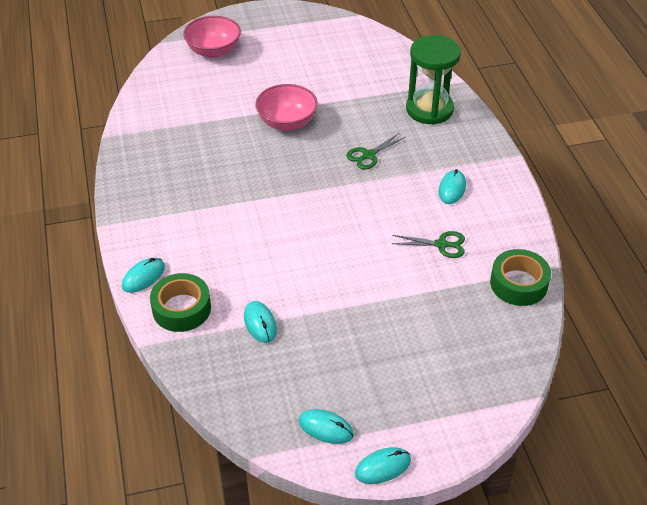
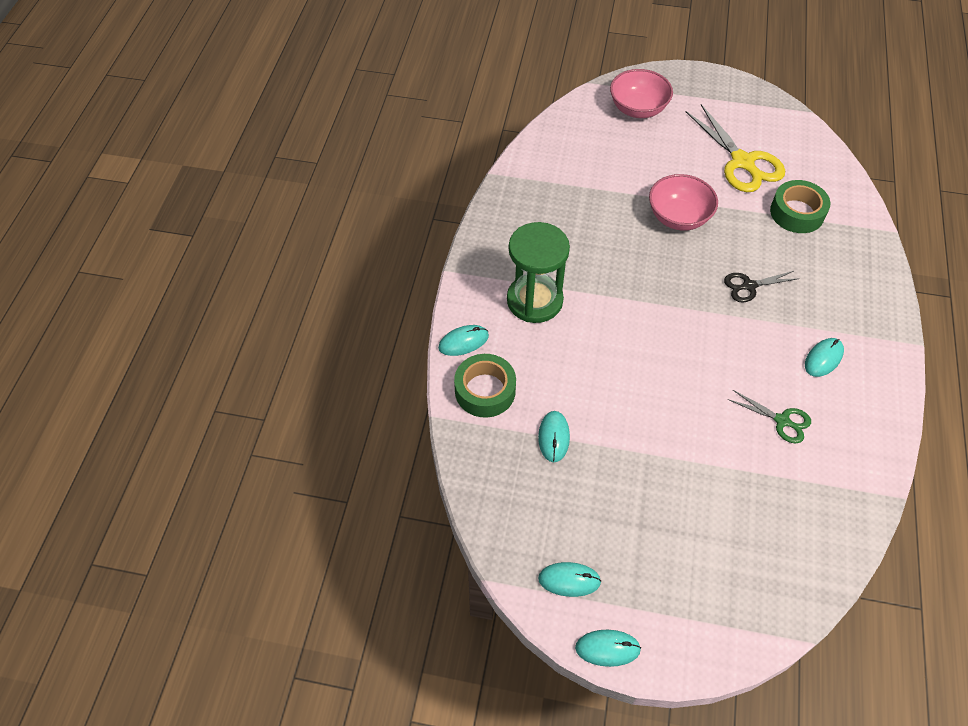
camera: 25 degrees right, 10 degrees up
(320, 66) = (742, 162): none -> yellow scissors
(326, 428) = (569, 580): turquoise mouse -> turquoise mouse turned 45 degrees counterclockwise
(369, 155) = (749, 286): green scissors -> black scissors
(429, 109) = (841, 253): green hourglass -> green hourglass (534, 300)
(518, 284) = (847, 500): green tape -> green tape (797, 213)

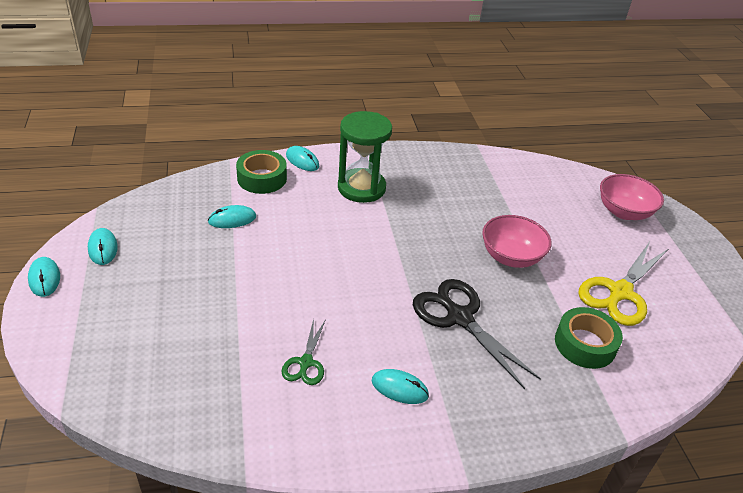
camera: 65 degrees right, 15 degrees down
(749, 286) = (460, 317): black scissors -> black scissors, size x1.85

